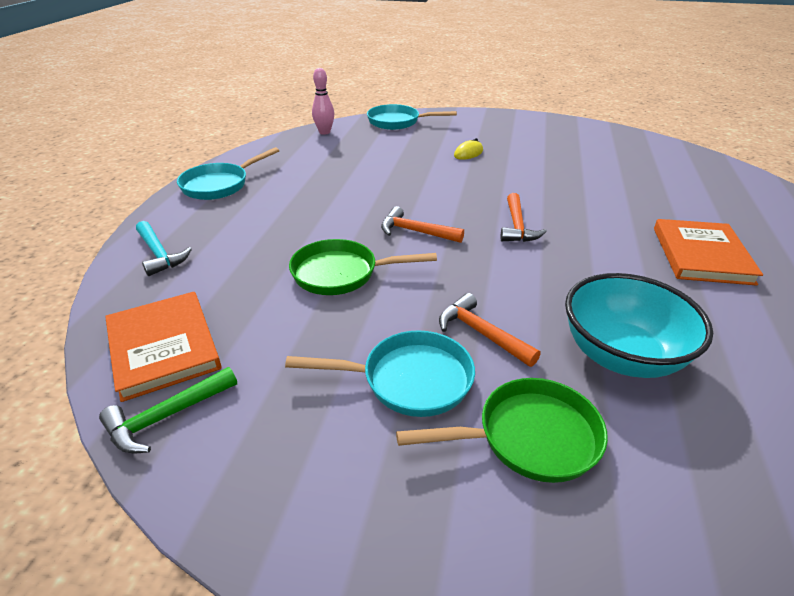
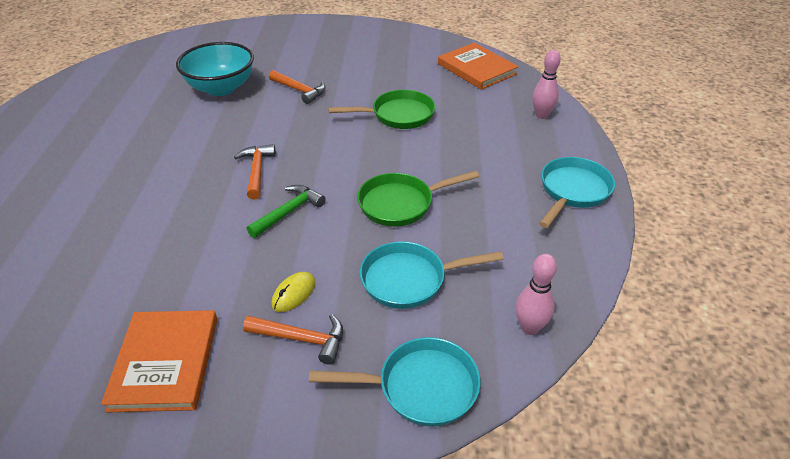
camera: 170 degrees right, 5 degrees up
(159, 254) = (541, 115): turquoise hammer -> pink bowling pin
(166, 417) = (447, 48): green hammer -> green hammer (289, 212)
(409, 380) = (339, 68): turquoise pan -> turquoise pan (409, 280)
(415, 231) = (350, 155): orange hammer -> orange hammer (302, 339)
(529, 437) = (282, 56): green pan -> green pan (400, 204)
(701, 255) = (109, 158): orange book -> orange book (165, 362)

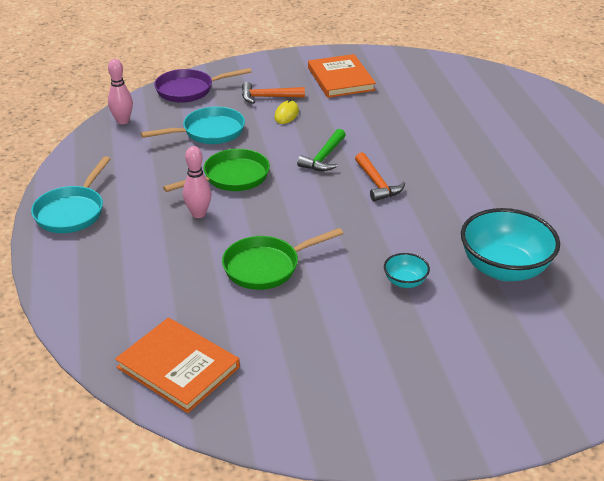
camera: 165 degrees right, 5 degrees down
(300, 91) = (405, 282): orange hammer -> turquoise bowl
(421, 387) = (189, 90): turquoise pan -> purple pan
(541, 115) = (90, 297): pink bowling pin -> pink bowling pin (198, 214)

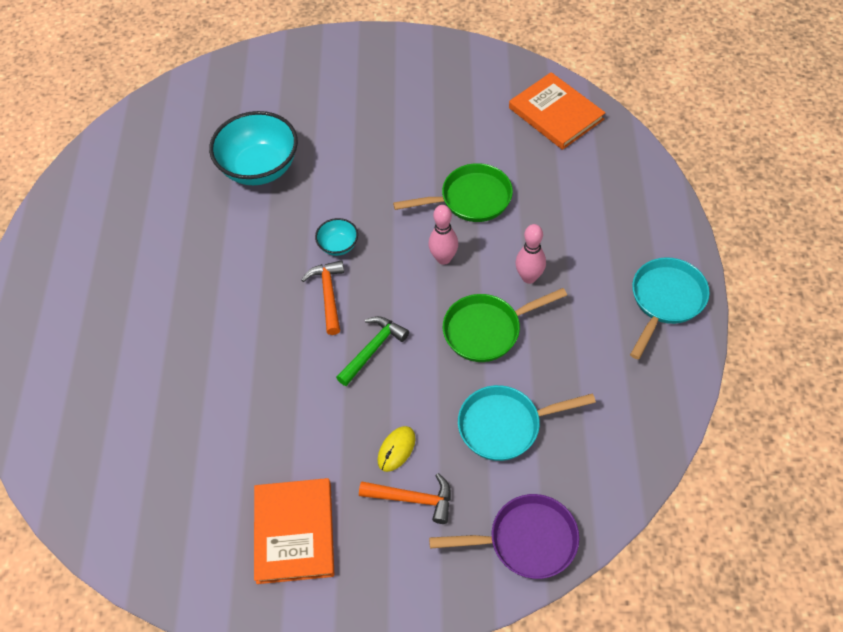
camera: 165 degrees left, 20 degrees up
(123, 121) = (622, 472): pink bowling pin -> pink bowling pin (443, 258)
(405, 282) = (352, 166): turquoise bowl -> turquoise bowl (338, 246)

